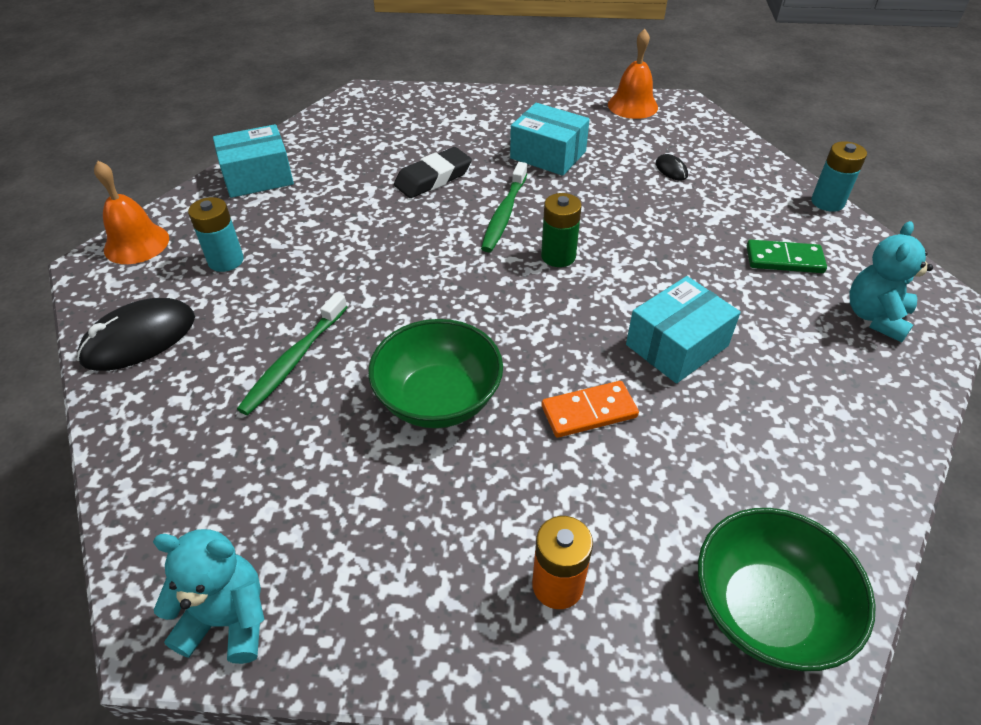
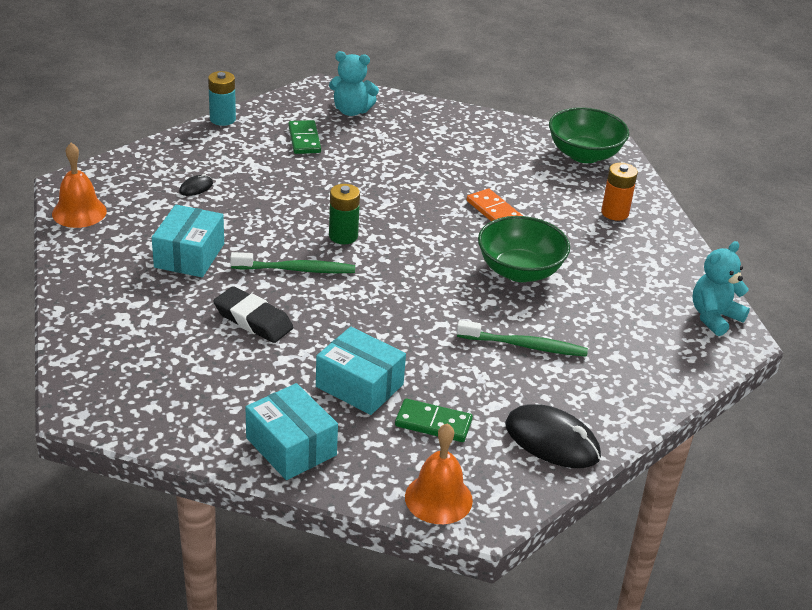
camera: 110 degrees left, 10 degrees down
(226, 260) = (433, 423): turquoise battery -> green domino
(228, 620) = (714, 317): turquoise teddy bear -> turquoise teddy bear turned 60 degrees clockwise
(677, 345) = (416, 181): turquoise box -> turquoise box (359, 385)

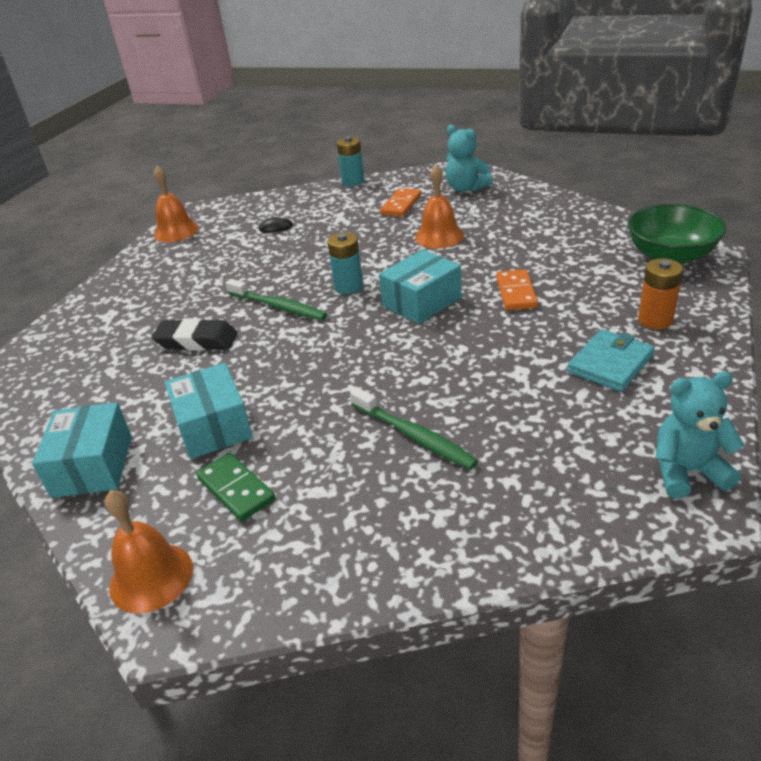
camera: 40 degrees right, 0 degrees up
(189, 255) = (211, 277): turquoise box -> turquoise box (422, 302)
(253, 320) = (196, 340): black eraser -> black eraser turned 60 degrees counterclockwise
(304, 139) = (401, 205): green domino -> orange domino
(343, 236) = (348, 287): green battery -> turquoise battery
(376, 168) = (439, 236): none -> orange bell
(519, 271) = (486, 356): green bowl -> none
(552, 441) = (335, 558): black mouse -> none
(611, 255) = (610, 364): none -> turquoise wallet

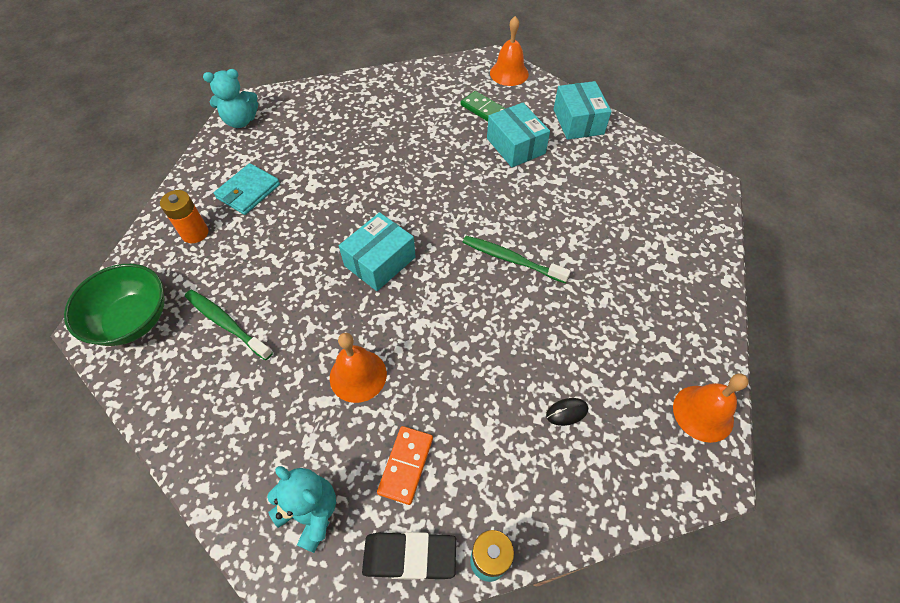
camera: 170 degrees right, 20 degrees up
(196, 340) = (567, 219): black eraser -> black eraser (409, 556)
(348, 287) = (450, 285): turquoise battery -> none
(414, 435) = (386, 140): green toothbrush -> green toothbrush (226, 323)
(516, 292) = (295, 271): orange domino -> none

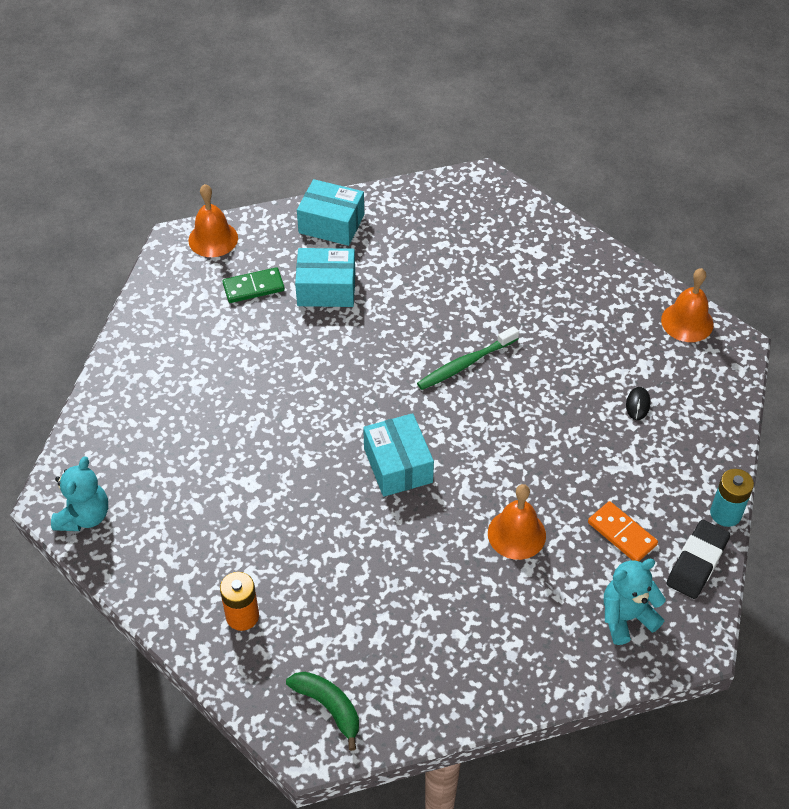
camera: 60 degrees left, 5 degrees down
(132, 320) = (329, 707): green bowl -> green banana
(226, 323) = (389, 622): green toothbrush -> none
(248, 191) = (214, 545): turquoise wallet -> none

